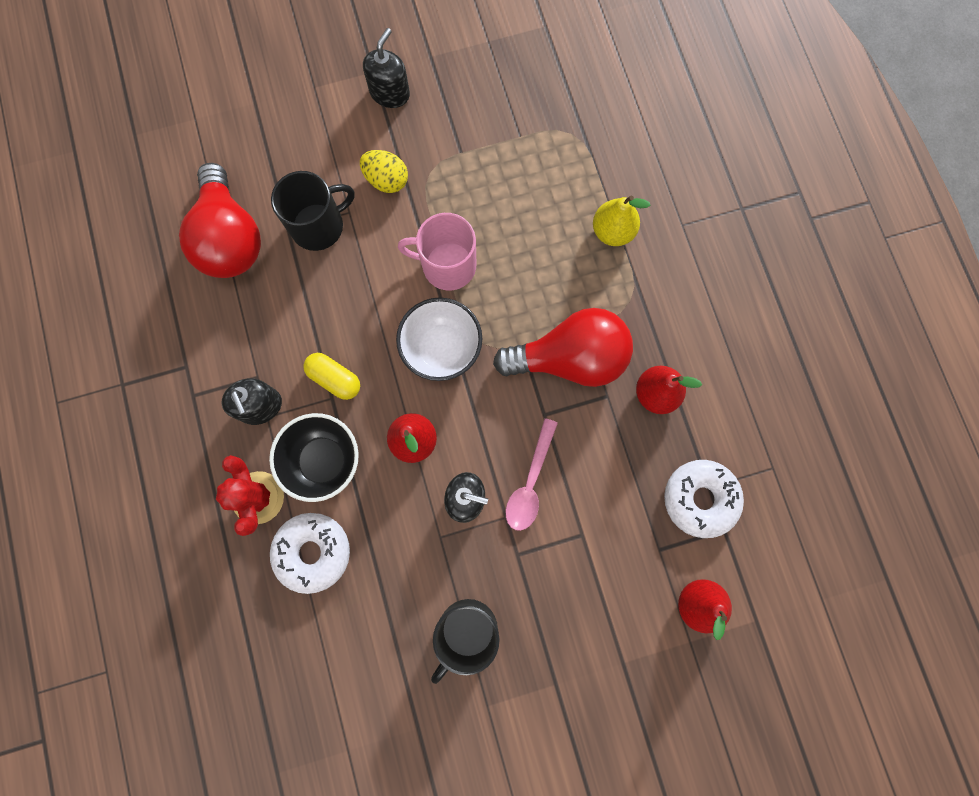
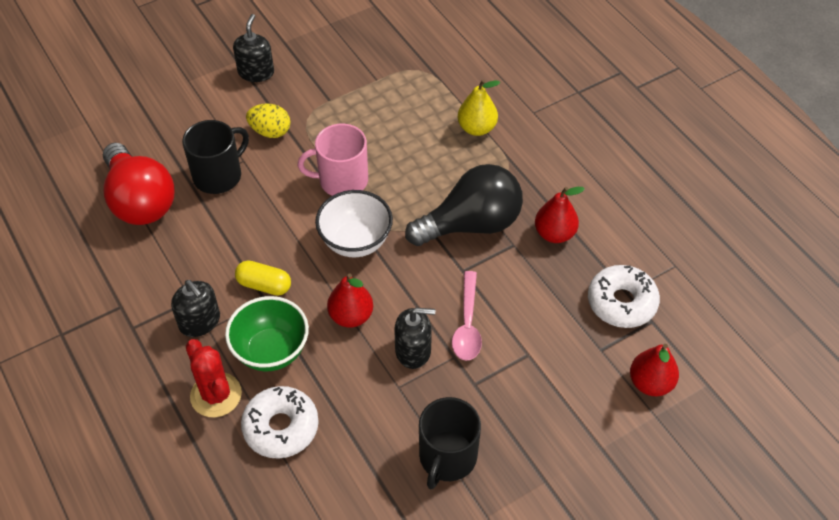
camera: 15 degrees left, 25 degrees down
(323, 461) = (271, 351): black bowl -> green bowl
(570, 358) = (471, 224): red light bulb -> black light bulb

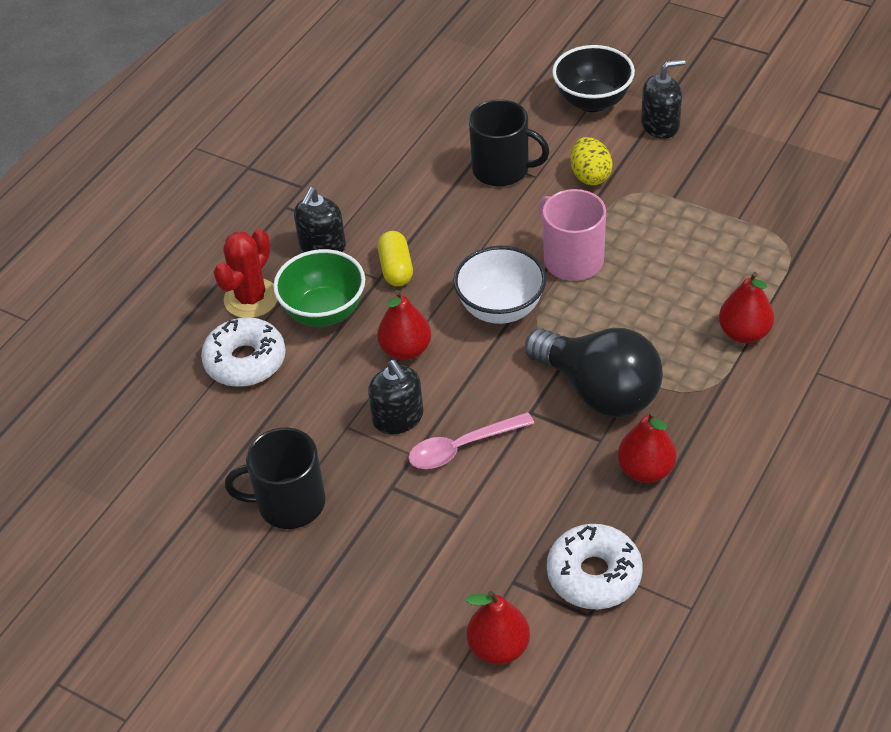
camera: 65 degrees right, 5 degrees down
(140, 201) = (428, 135): red light bulb -> none
(198, 94) = (592, 101): none -> black bowl
(476, 128) = (744, 333): yellow pear -> red pear

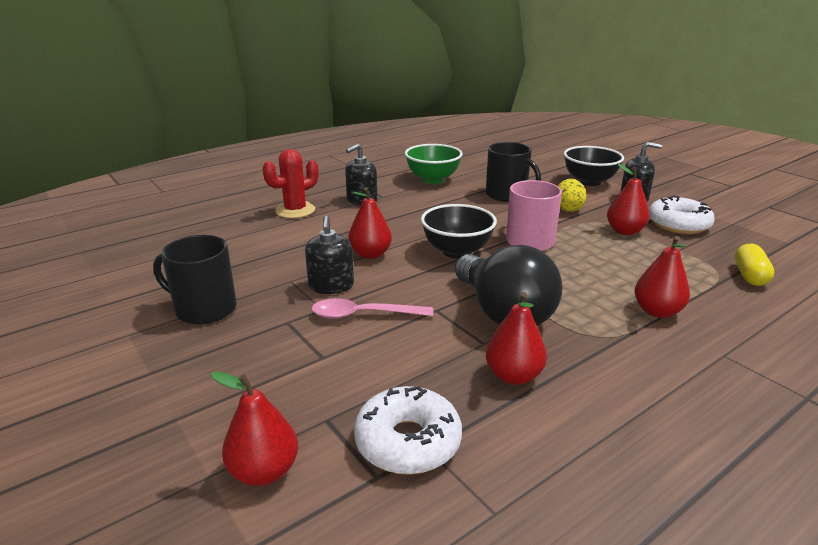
camera: 20 degrees right, 20 degrees down
(245, 361) = (260, 234): white donut -> white donut (678, 224)
(324, 312) = (333, 225): green bowl -> green bowl (433, 179)
(396, 268) = (399, 218): yellow capsule -> yellow capsule (750, 276)
(501, 309) = (457, 251): white bowl -> black bowl
(671, 202) = (624, 231): none -> red pear

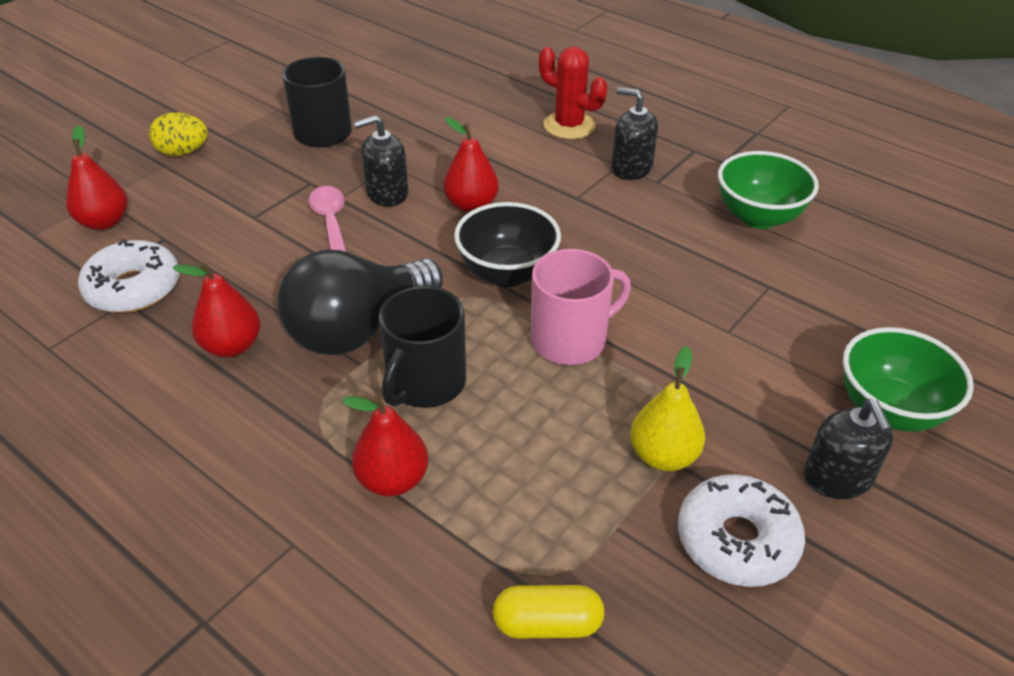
camera: 75 degrees right, 15 degrees up
(507, 195) = (743, 303): black mug -> black mug (425, 383)
(568, 209) = (725, 381): yellow egg -> yellow egg (183, 152)
(589, 182) = (889, 410): black bowl -> green bowl
(624, 231) = (663, 456): red pear -> yellow pear

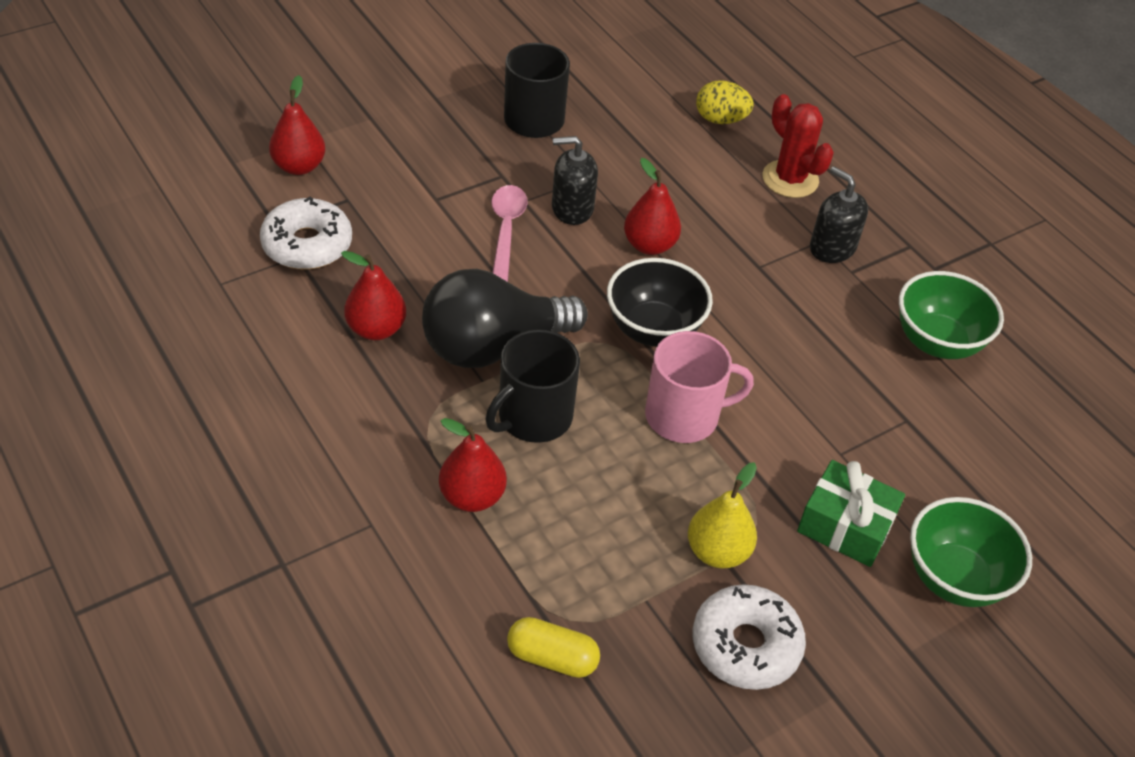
camera: 15 degrees right, 5 degrees up
(183, 152) = (391, 106): yellow egg -> yellow egg (720, 119)
(767, 393) = (845, 525): none -> green gift
(837, 478) = (867, 623): black soap dispenser -> none

